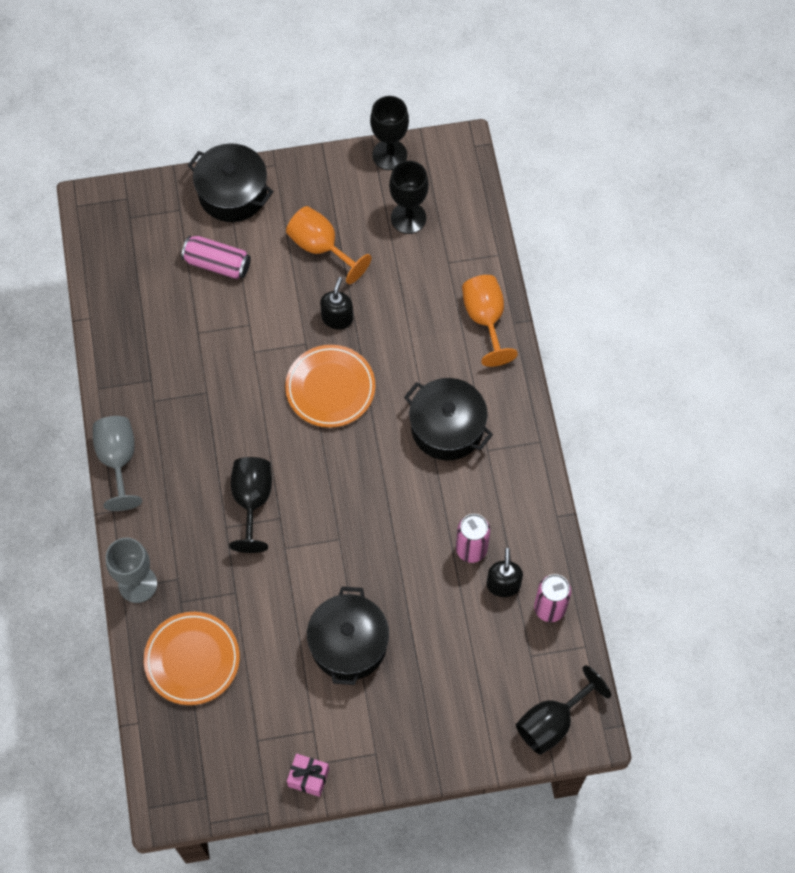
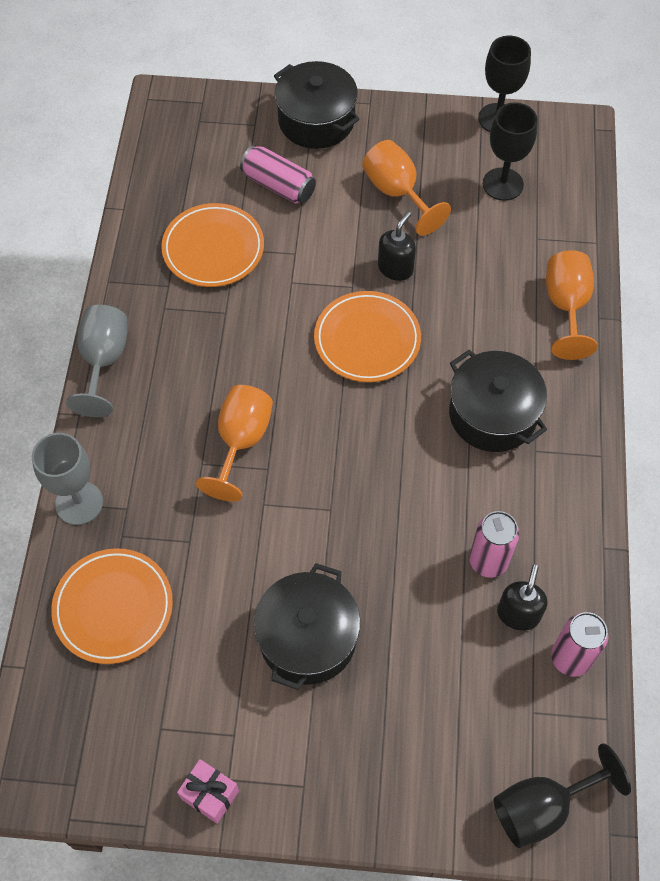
camera: 15 degrees right, 5 degrees down
(179, 337) = (213, 249): none -> orange plate
(252, 501) = (241, 441): black goblet -> orange goblet

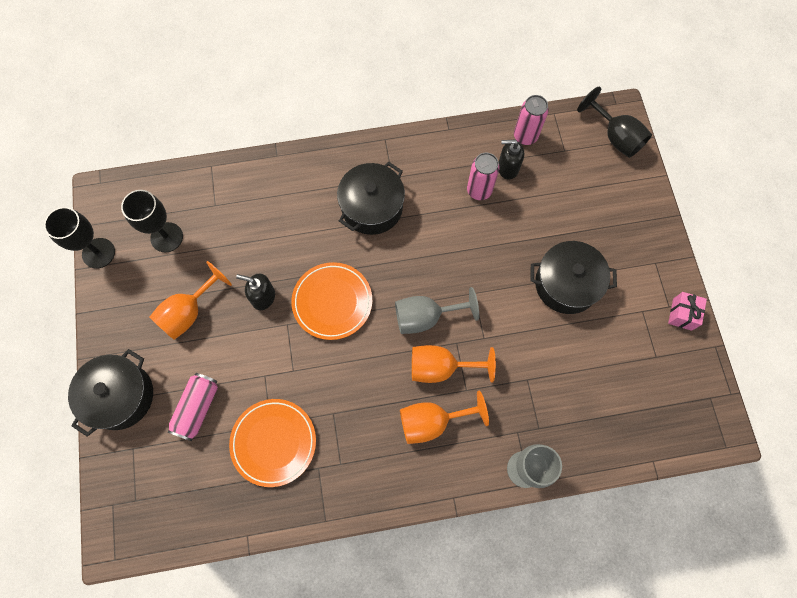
camera: 105 degrees left, 10 degrees up
(104, 361) = (401, 495): grey goblet -> grey goblet (425, 317)
(113, 608) = (591, 415): orange plate -> none
(566, 306) = (272, 176): orange goblet -> orange goblet (432, 421)

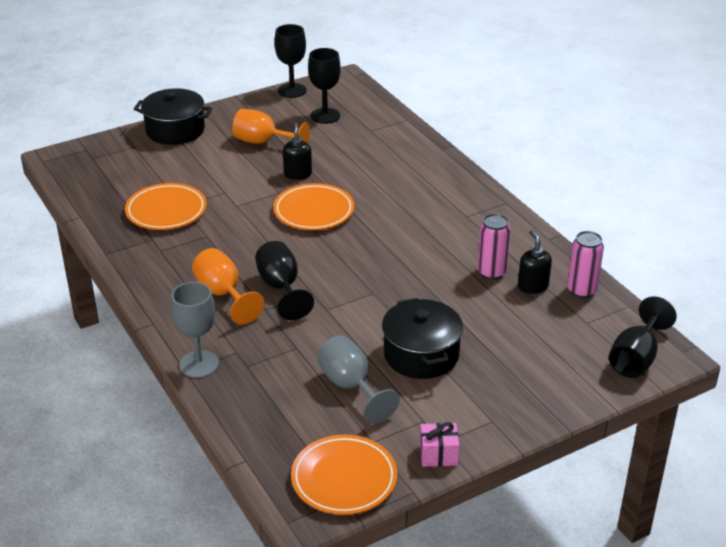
camera: 70 degrees right, 35 degrees down
(197, 408) = (180, 167): pink can -> none
(372, 207) = (425, 211): black pot -> none
(425, 317) = (329, 268): grey goblet -> grey goblet (351, 386)
(440, 367) = (281, 288): orange goblet -> black goblet
(691, 391) = (344, 478): none -> orange plate

